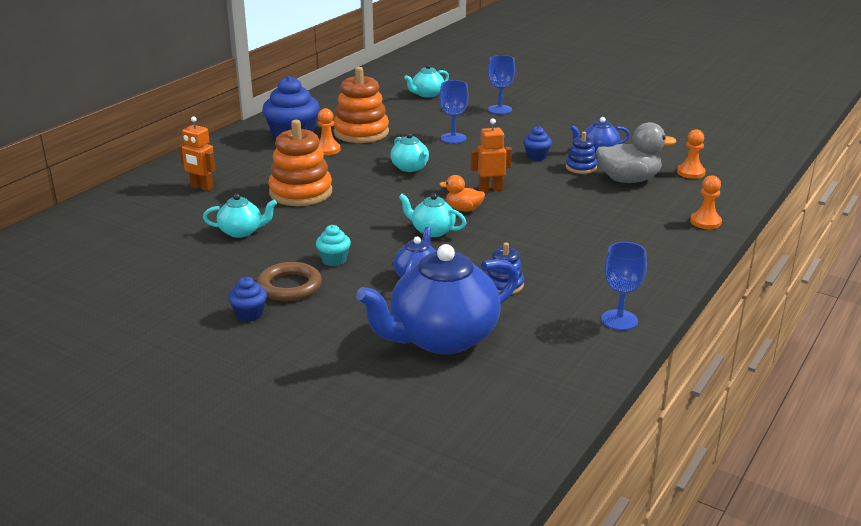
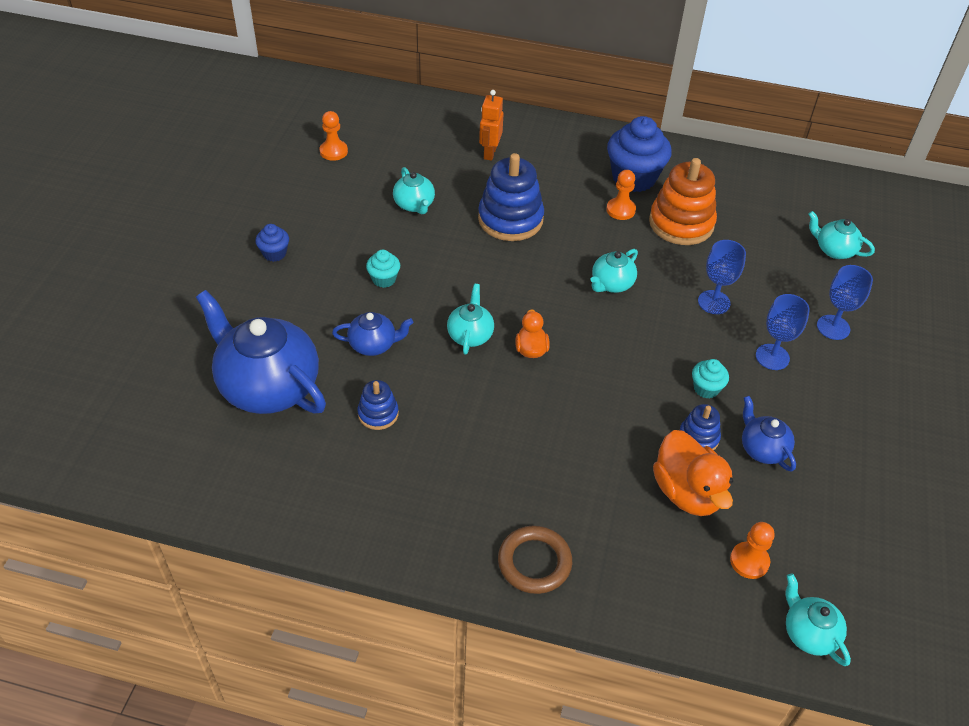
camera: 70 degrees right, 20 degrees up
(289, 286) = (327, 264): brown ring -> brown ring (534, 562)
(301, 192) = (510, 219): orange stacking toy -> blue stacking toy
(490, 189) = (591, 362): orange robot -> none
(536, 156) = (706, 388): blue cupcake -> turquoise cupcake
(619, 320) = (336, 521): blue goblet -> blue goblet (772, 357)
(628, 180) = (687, 492): grey duck -> orange duck
(705, 222) = (602, 588): orange pawn -> orange pawn (333, 151)
(748, 167) = (809, 633): none -> turquoise teapot

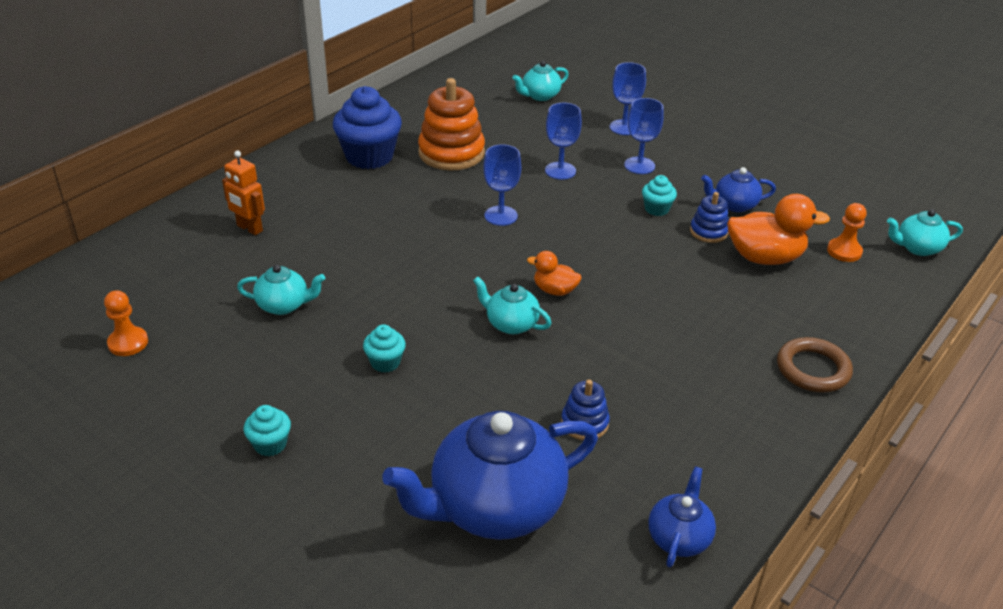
camera: 65 degrees left, 10 degrees down
(274, 253) = (270, 444): blue cupcake -> turquoise cupcake
(373, 345) = (481, 399): blue teapot -> blue teapot (679, 537)
(510, 219) = (364, 246): blue stacking toy -> none
(611, 284) = (501, 216): turquoise teapot -> blue goblet
(620, 210) = (406, 178): orange pawn -> none

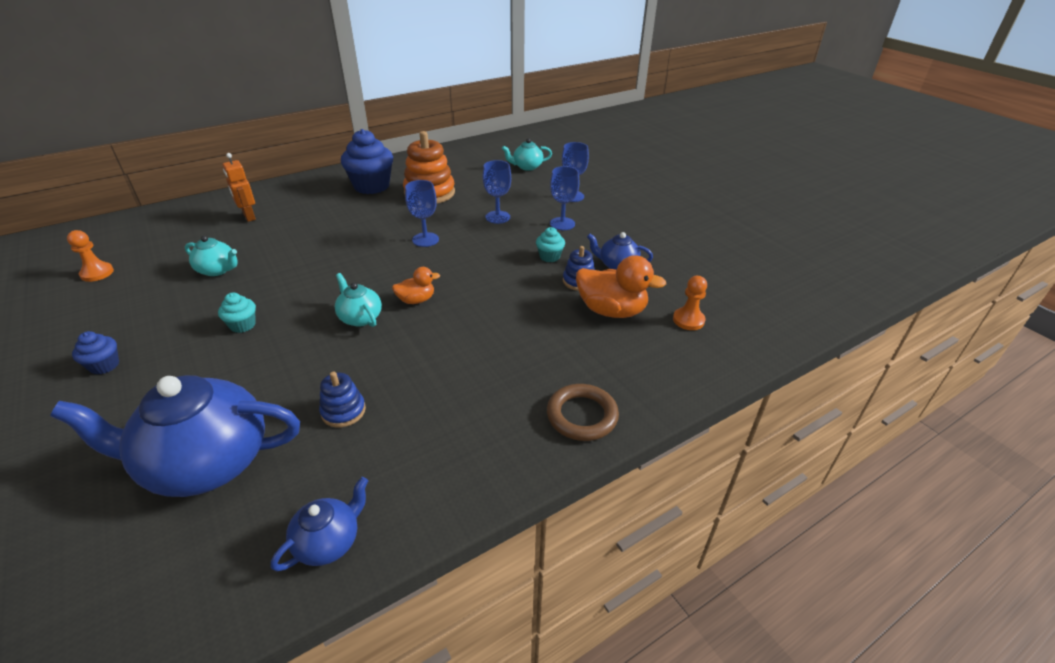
camera: 20 degrees right, 0 degrees up
(270, 444) = (104, 365): turquoise cupcake -> blue cupcake
(554, 290) = (416, 300): orange duck -> orange duck turned 120 degrees clockwise
(917, 248) = (762, 331): turquoise teapot -> none

